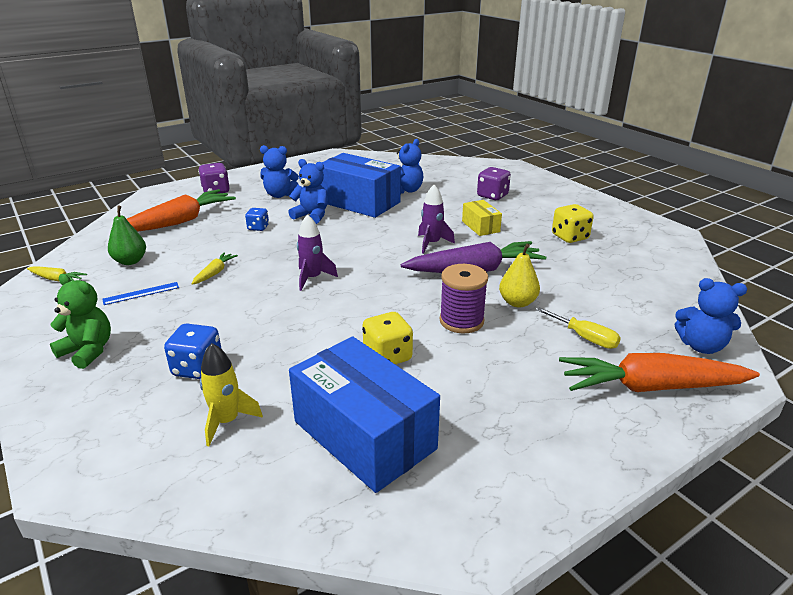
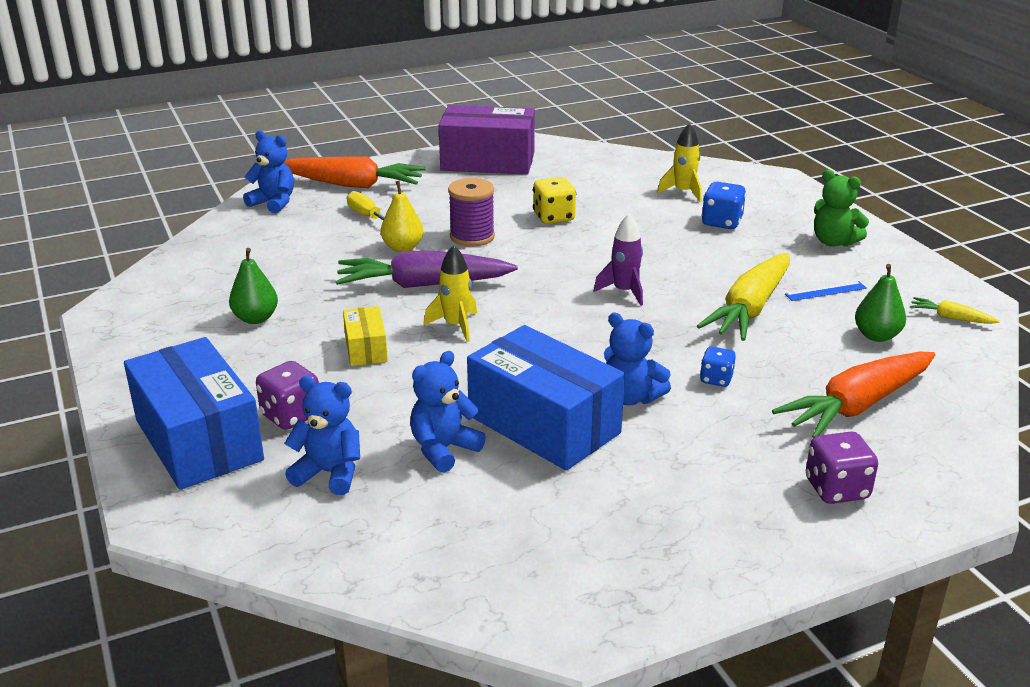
camera: 170 degrees left, 0 degrees up
(215, 273) = (750, 309): yellow carrot -> yellow carrot, size x2.23
(279, 195) = (698, 462): blue teddy bear -> blue teddy bear (329, 473)
(364, 435) = (582, 179): blue box -> blue box (198, 440)
(432, 244) = (456, 326): purple rocket -> yellow rocket
(513, 465) = (488, 162): none -> purple box
(570, 237) = (256, 318): yellow dice -> green pear

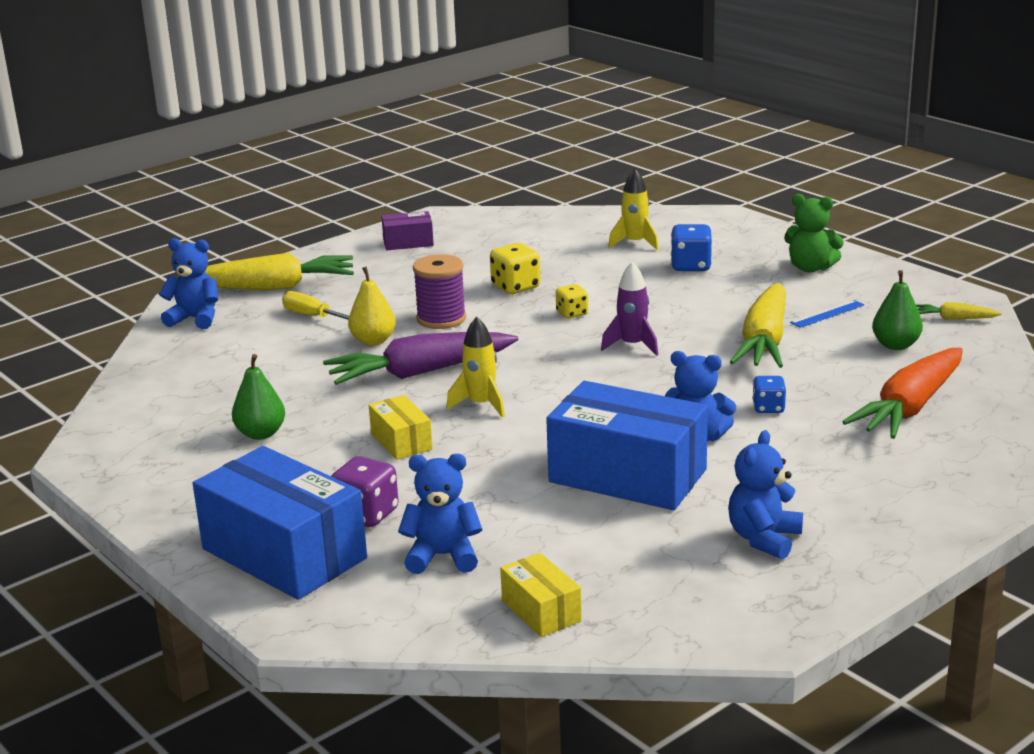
camera: 15 degrees left, 5 degrees down
(352, 185) = (272, 287): orange carrot -> yellow carrot
(381, 552) = (541, 611): none -> yellow box
(443, 449) = (543, 515): blue teddy bear -> blue teddy bear (764, 539)
(488, 162) = (408, 242): purple box -> purple box, size x0.48
(588, 251) = (572, 313): none -> yellow dice
(836, 489) = (928, 479): purple dice -> none

